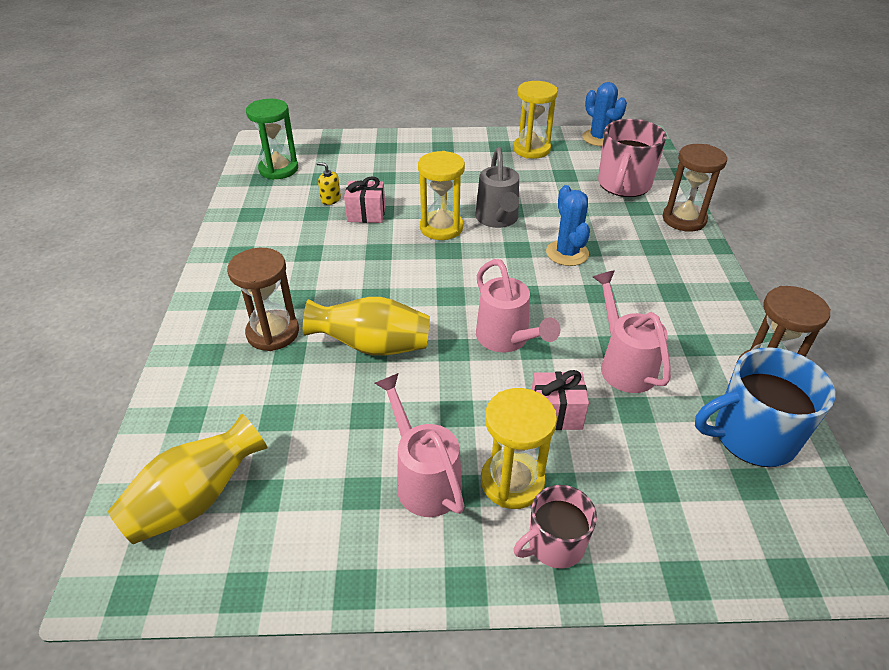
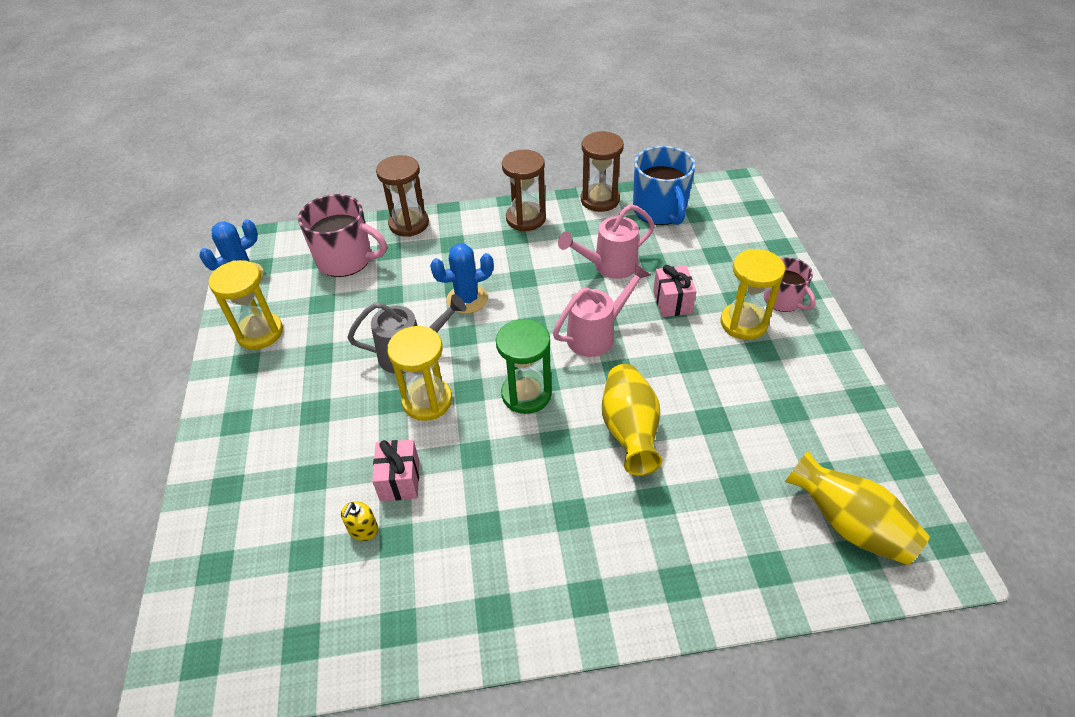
camera: 95 degrees left, 5 degrees up
(273, 333) = (631, 525): brown hourglass -> brown hourglass (526, 218)
(278, 169) = (273, 625): green hourglass -> green hourglass (526, 394)
(424, 479) = (762, 372): pink watering can -> none

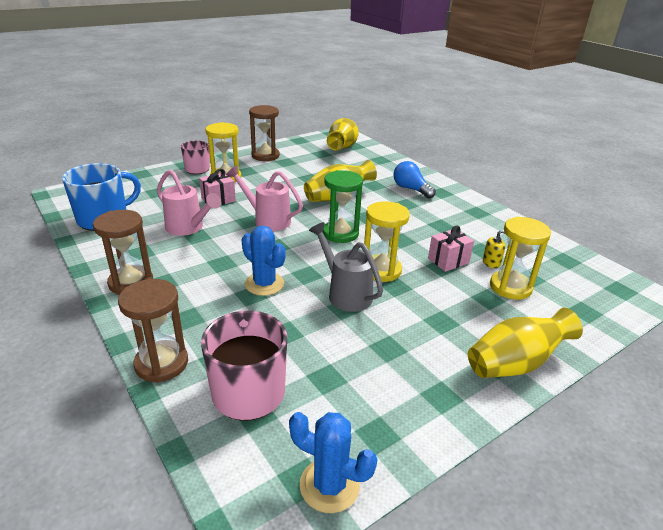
camera: 120 degrees left, 15 degrees down
(223, 436) = (515, 363): none -> yellow vase
(260, 333) = (399, 407): yellow hourglass -> yellow hourglass (510, 287)
(600, 200) = (91, 249): brown hourglass -> brown hourglass (265, 156)
(618, 551) = (411, 189): none -> blue light bulb

